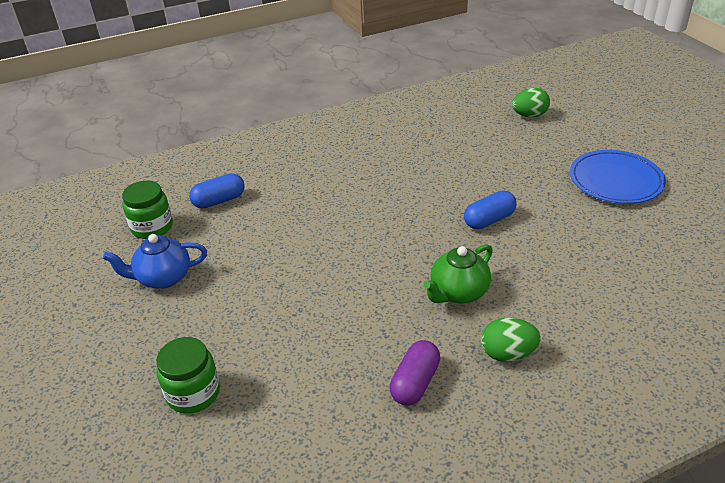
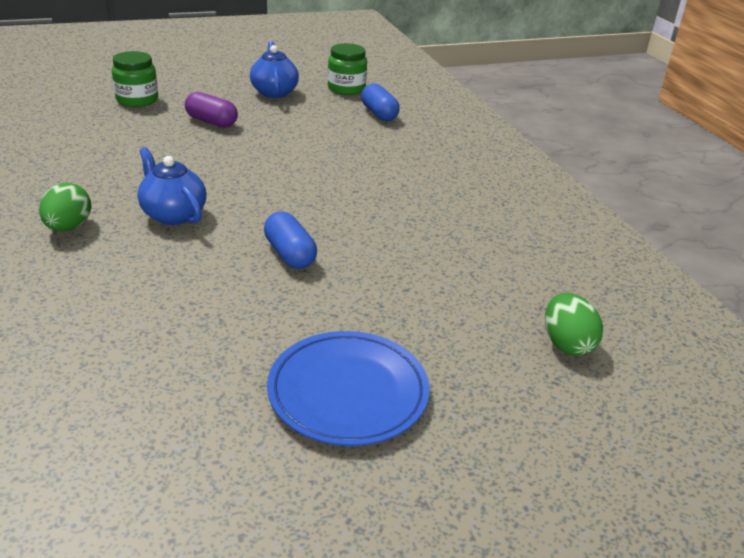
camera: 90 degrees right, 5 degrees down
(415, 383) = (74, 178): purple capsule -> purple capsule (211, 122)
(458, 292) = (173, 214): green teapot -> blue teapot

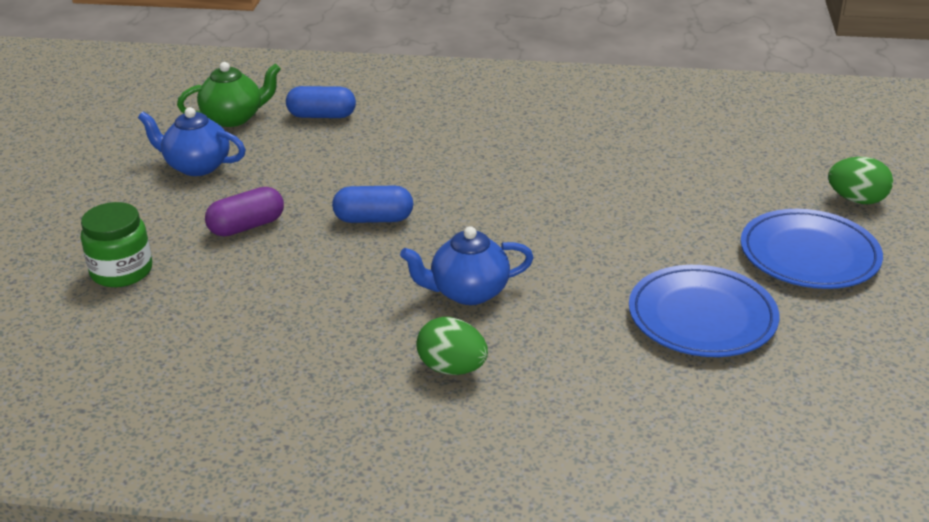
camera: 60 degrees left, 0 degrees up
(192, 336) = (702, 317): none -> blue plate
(290, 254) = (590, 237): blue capsule -> blue capsule (373, 219)
(346, 89) = (234, 118): green jar -> green teapot
(566, 344) = (785, 146): green egg -> green egg (856, 200)

